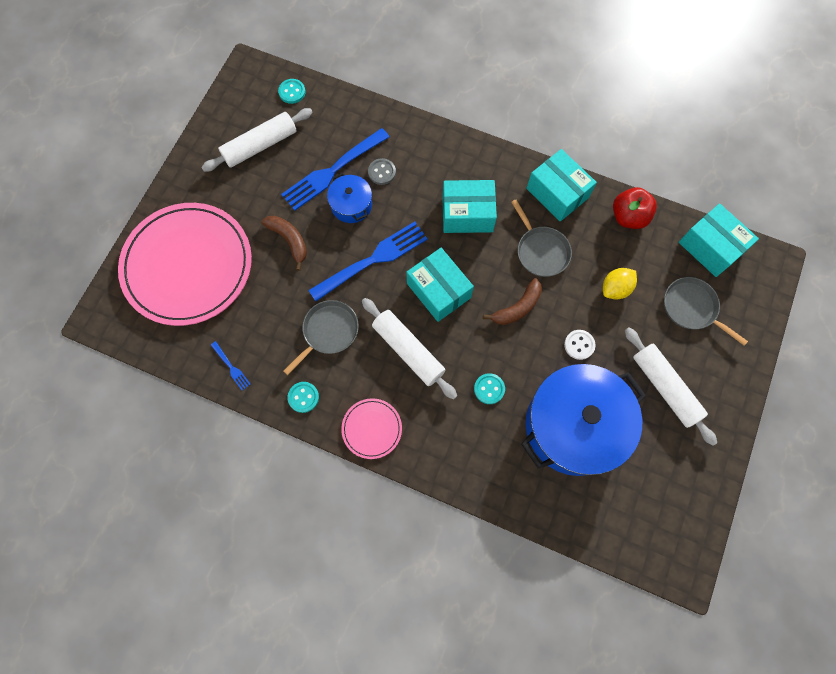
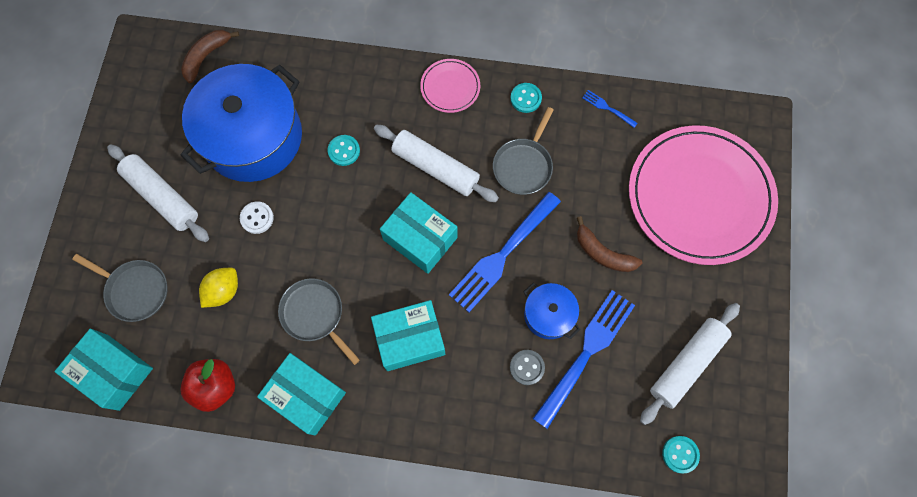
camera: 165 degrees right, 0 degrees up
(517, 308) = (330, 241): brown banana -> brown banana (206, 57)

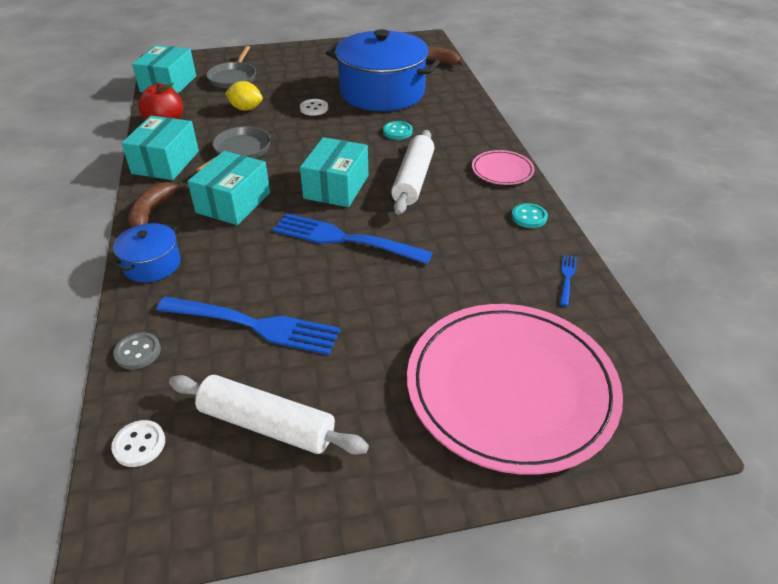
camera: 70 degrees right, 30 degrees down
(162, 197) = (311, 71): white rolling pin -> none
(410, 339) = (233, 202): turquoise box -> turquoise box turned 60 degrees clockwise
(523, 166) = (451, 232): grey pan -> none
(527, 367) = (225, 283): grey button -> grey button (138, 352)
(548, 314) = (290, 286): blue pot -> blue pot (152, 264)
(603, 253) = (383, 312): brown banana -> brown banana (152, 211)
(680, 454) = (139, 444): turquoise button -> white button

